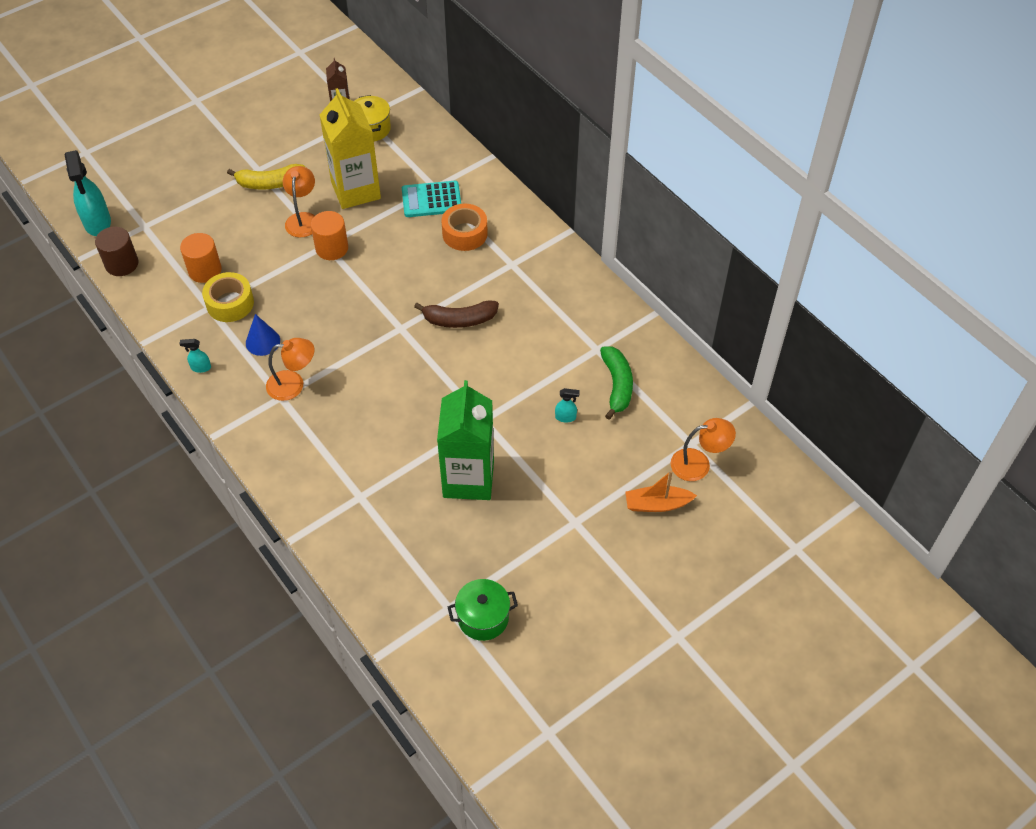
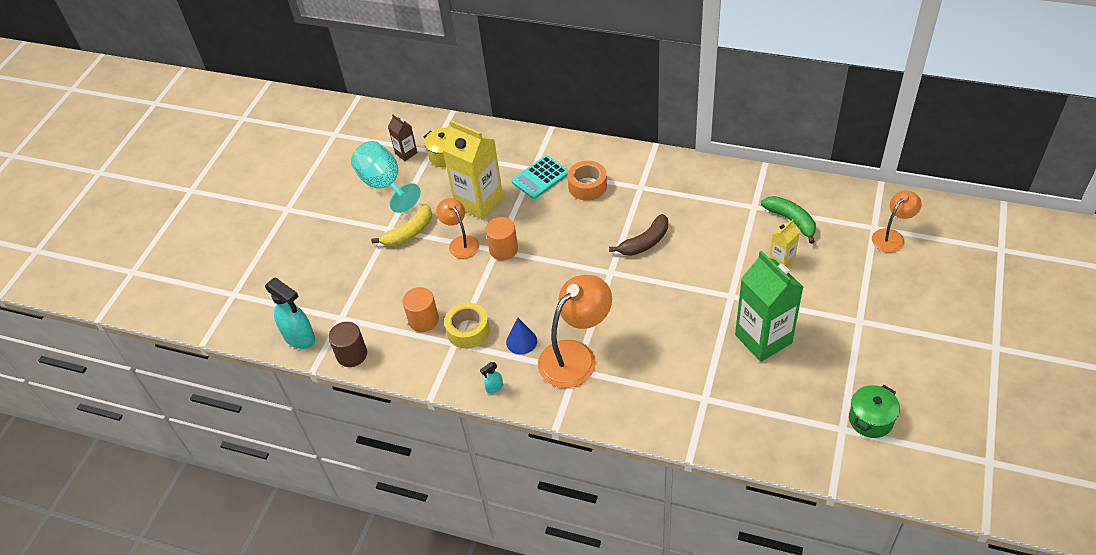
camera: 30 degrees left, 5 degrees down
(293, 384) = (575, 355): orange lamp -> orange lamp, size x1.72
(294, 126) = (384, 185): none -> turquoise goblet
(566, 417) = (781, 260): turquoise spray bottle -> yellow carton
(657, 504) = (895, 277): orange boat -> none

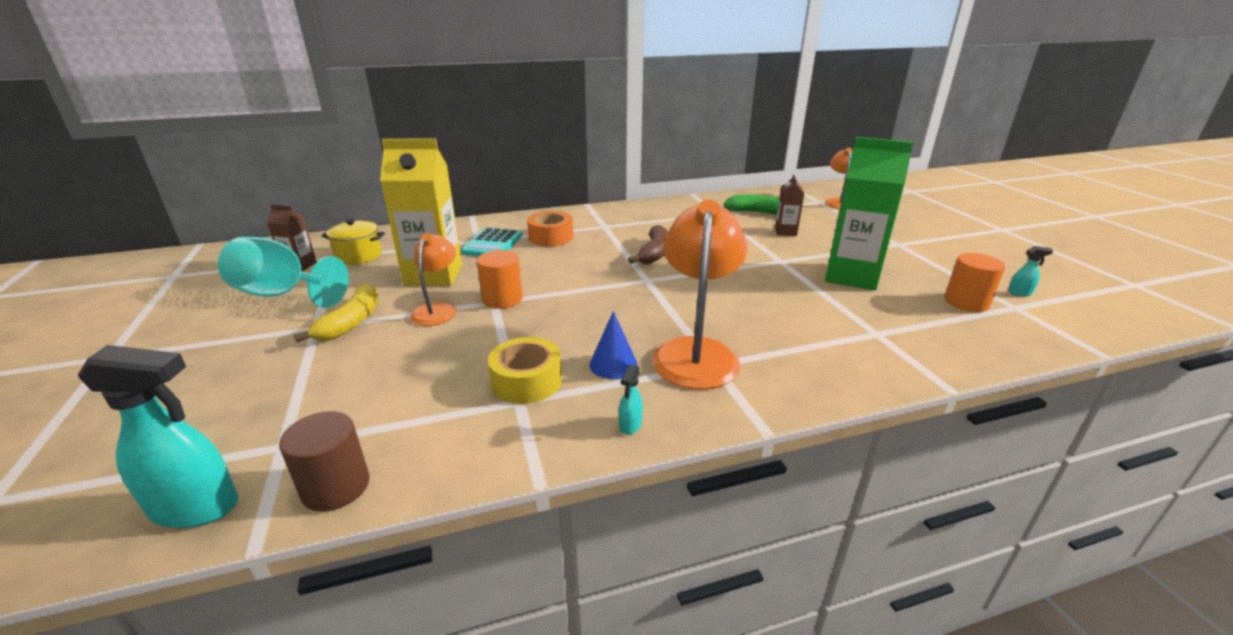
camera: 40 degrees left, 20 degrees down
(423, 320) = (444, 395): orange cylinder -> orange cylinder (966, 302)
(460, 242) = (438, 309): orange lamp -> orange lamp turned 75 degrees clockwise
(781, 260) = (785, 232): yellow carton -> brown carton
(870, 420) = (1020, 293): green pot -> turquoise spray bottle

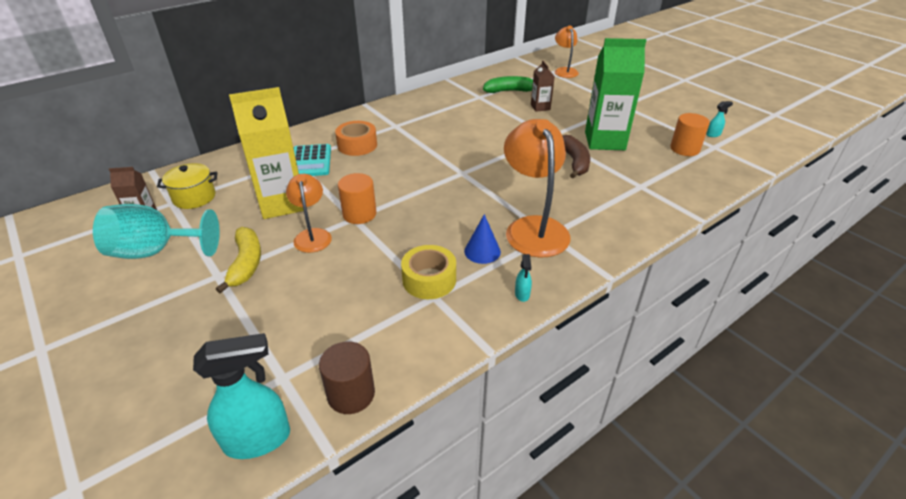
camera: 20 degrees left, 10 degrees up
(654, 253) = (453, 146): brown banana -> brown banana (574, 162)

